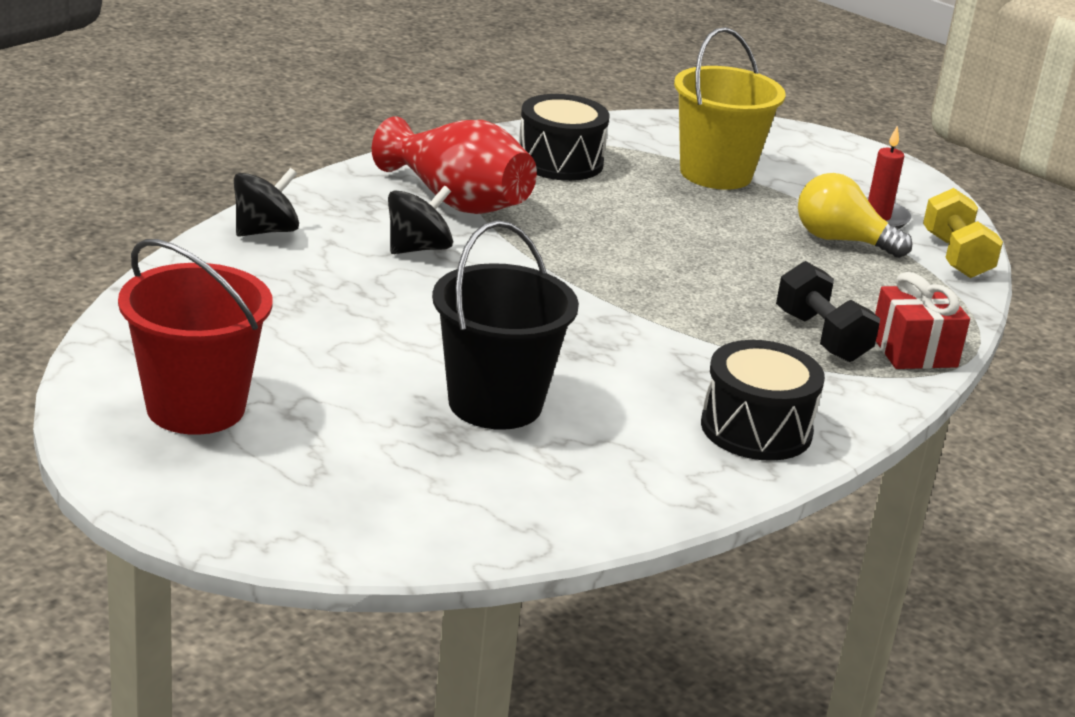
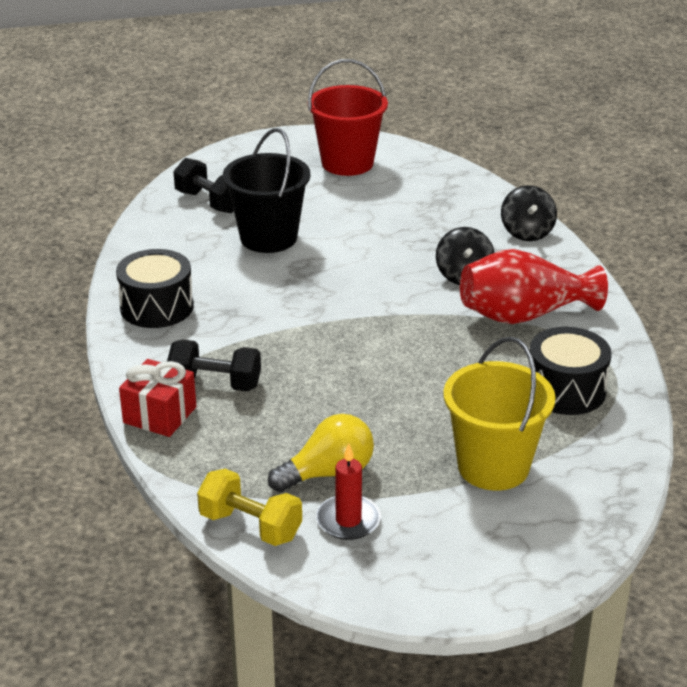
camera: 130 degrees right, 5 degrees up
(457, 492) = (209, 202): none -> black dumbbell

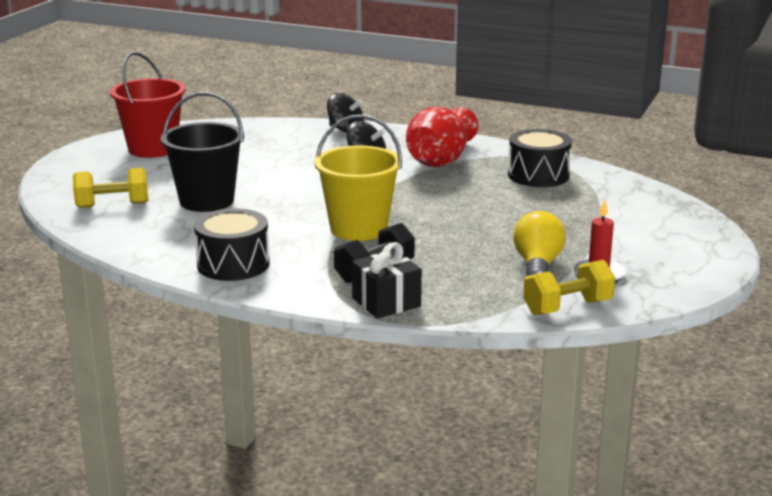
camera: 55 degrees left, 10 degrees down
(160, 415) = (386, 302): red gift -> black gift
(209, 202) = (112, 205): black dumbbell -> yellow dumbbell
(493, 467) = (592, 217): yellow bucket -> yellow bucket (358, 228)

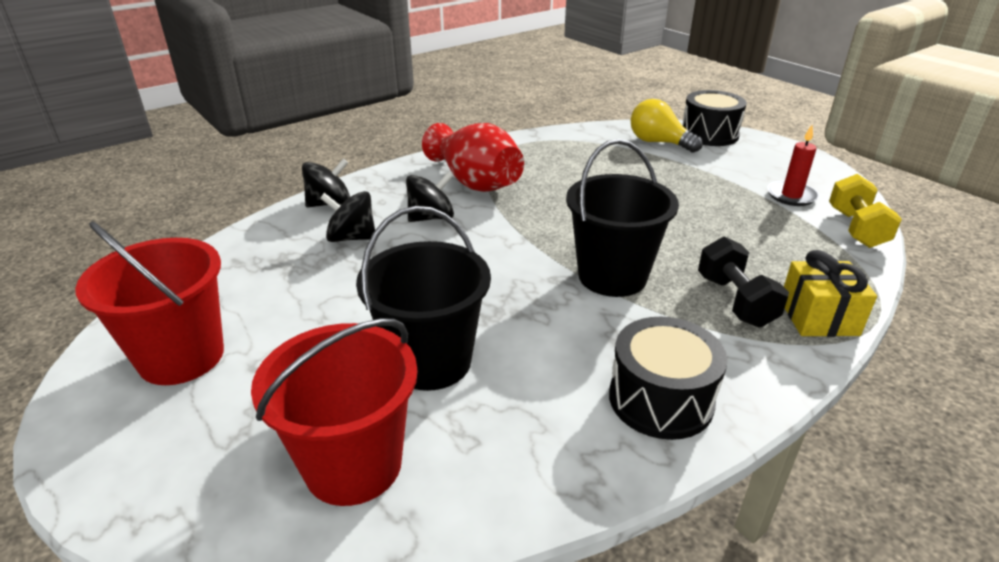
camera: 60 degrees left, 10 degrees up
(112, 205) = (353, 465): yellow dumbbell -> red bucket
(310, 148) = (351, 238): none -> black spinning top
(358, 228) = (612, 276): yellow bucket -> black bucket
(386, 302) = (818, 317): black gift -> yellow gift
(537, 266) = (761, 214): yellow light bulb -> yellow light bulb (659, 143)
(538, 175) = (559, 154): black drum -> black drum (709, 134)

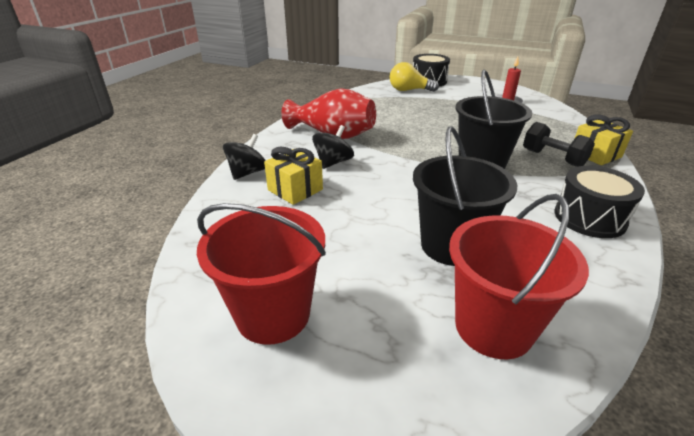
camera: 30 degrees left, 0 degrees up
(351, 238) = (295, 190): black spinning top -> yellow gift
(856, 228) = (554, 110): yellow dumbbell -> none

